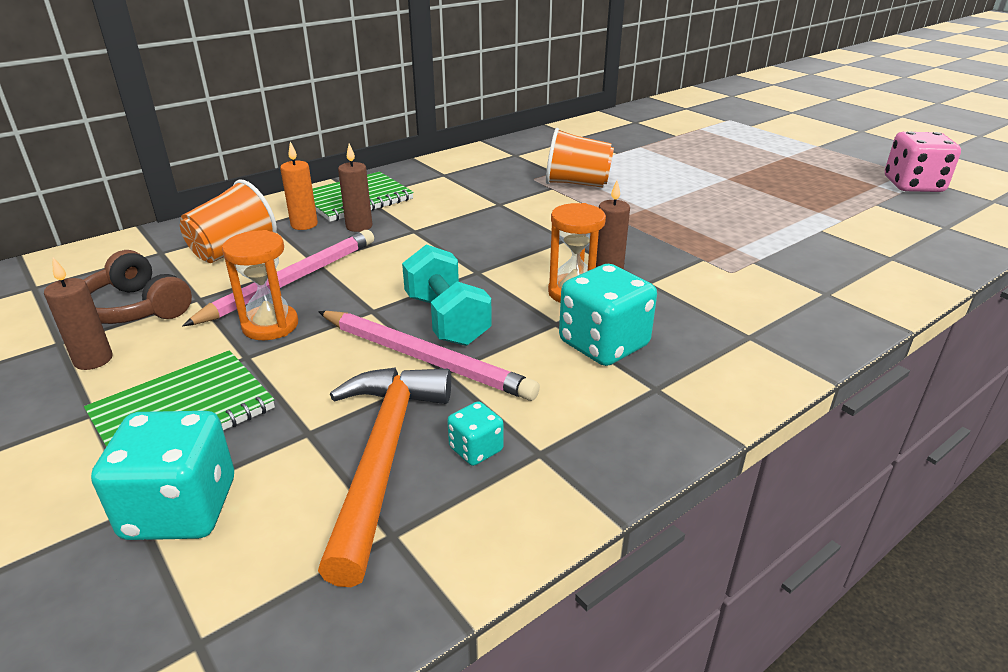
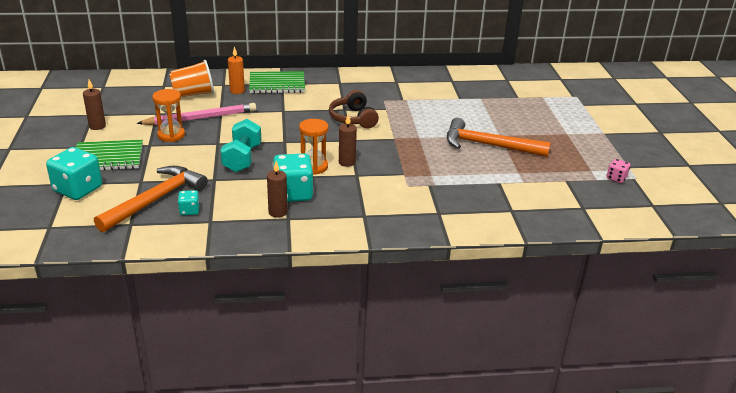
camera: 30 degrees right, 0 degrees up
(135, 308) = (130, 109): brown headphones -> brown headphones (353, 118)
(359, 226) = (260, 100): brown candle -> brown candle (278, 212)
(424, 358) = (213, 171): pink pencil -> none
(577, 184) = (403, 110): orange cup -> none
(736, 192) = (488, 145): none -> orange hammer
(913, 185) = (616, 178): pink dice -> pink dice, size x0.50

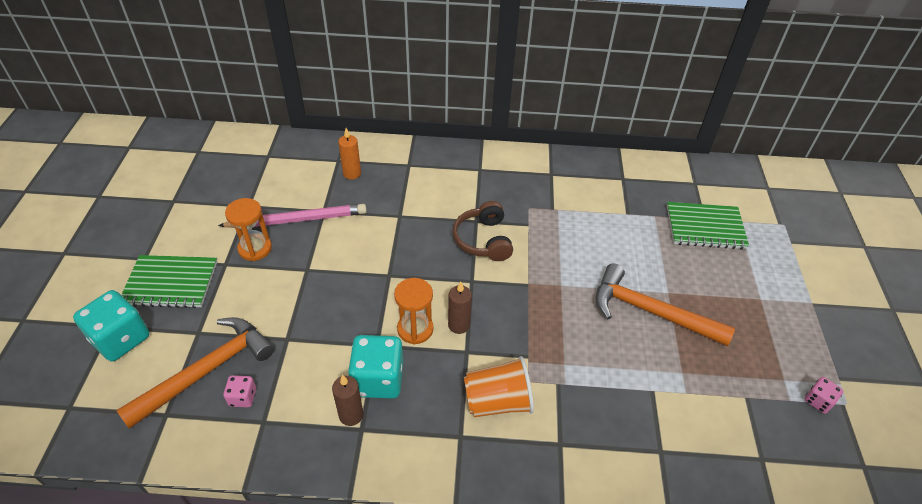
camera: 10 degrees right, 15 degrees up
(97, 126) = (173, 223): brown candle -> none
(189, 210) = (243, 397): turquoise dice -> pink dice
(193, 94) = (299, 175): orange cup -> orange cup (497, 401)
(242, 158) = (330, 302): turquoise dumbbell -> none
(277, 84) = (402, 166): green notebook -> green notebook (705, 227)

